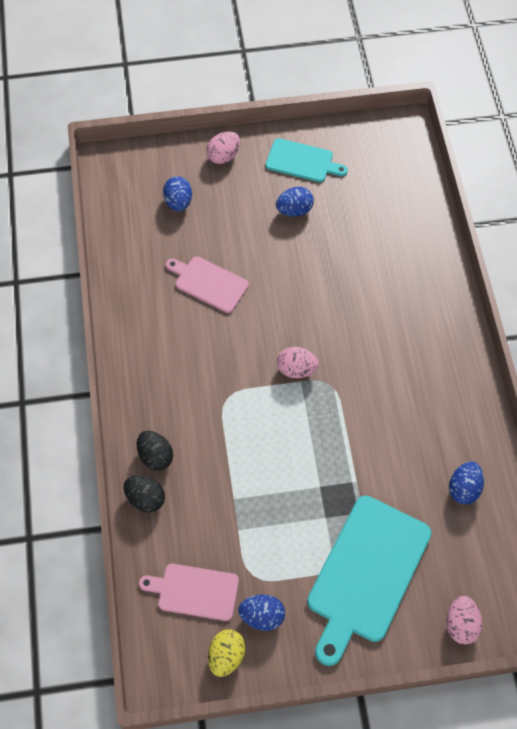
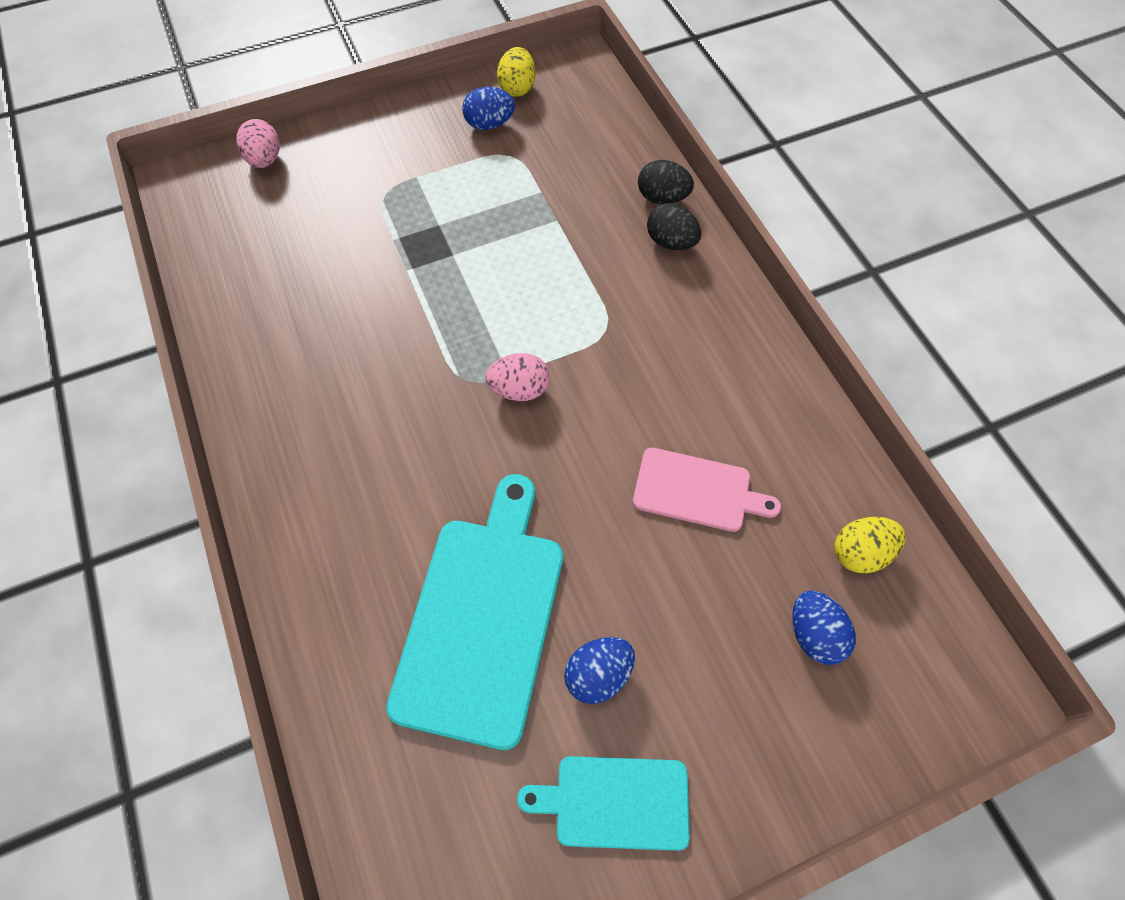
camera: 165 degrees right, 0 degrees up
(134, 232) = (860, 552): none -> yellow egg
(194, 591) = (570, 129): pink cutting board -> none
(223, 156) = (776, 770): pink egg -> none
(366, 573) = (379, 182): turquoise cutting board -> turquoise cutting board (482, 618)
(464, 488) = (263, 291): blue egg -> none

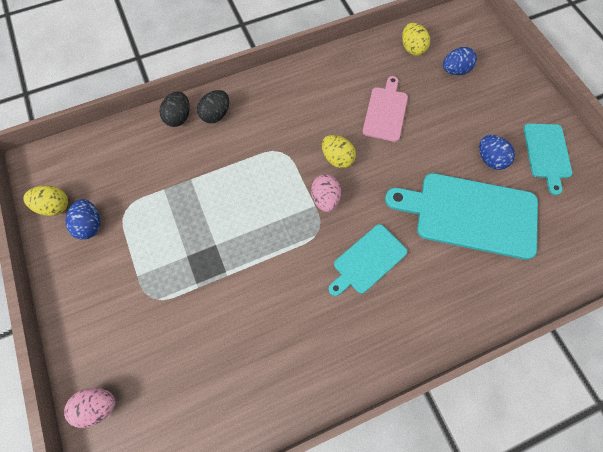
camera: 90 degrees left, 5 degrees up
(411, 445) = (367, 260): none -> turquoise cutting board
(594, 408) = (337, 158): none -> yellow egg

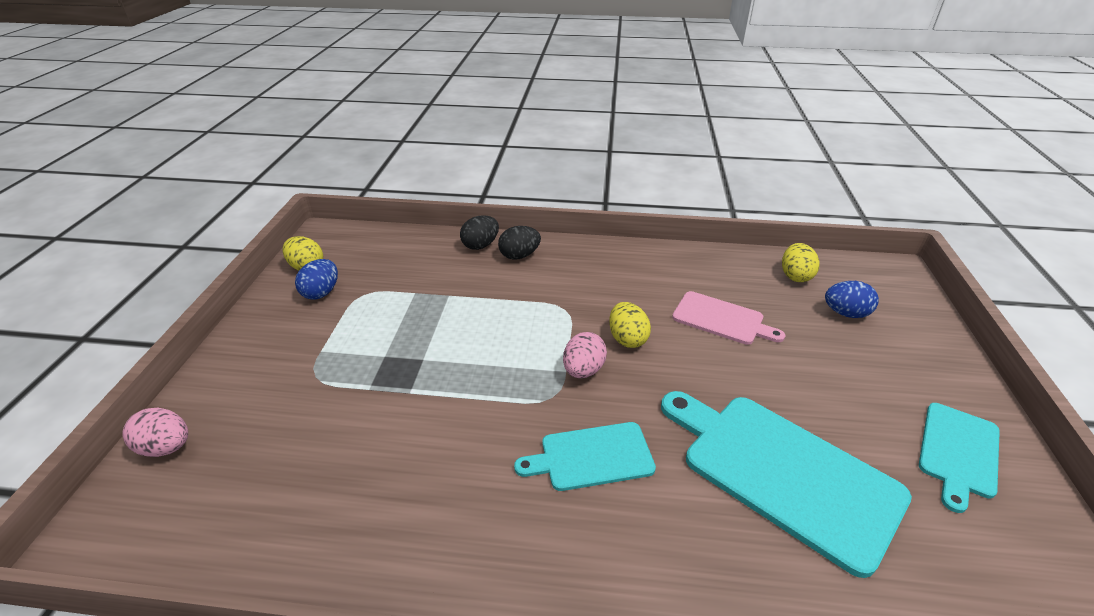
camera: 30 degrees right, 30 degrees down
(385, 112) = (721, 319): pink cutting board -> pink cutting board turned 75 degrees clockwise
(490, 159) = (851, 421): blue egg -> none

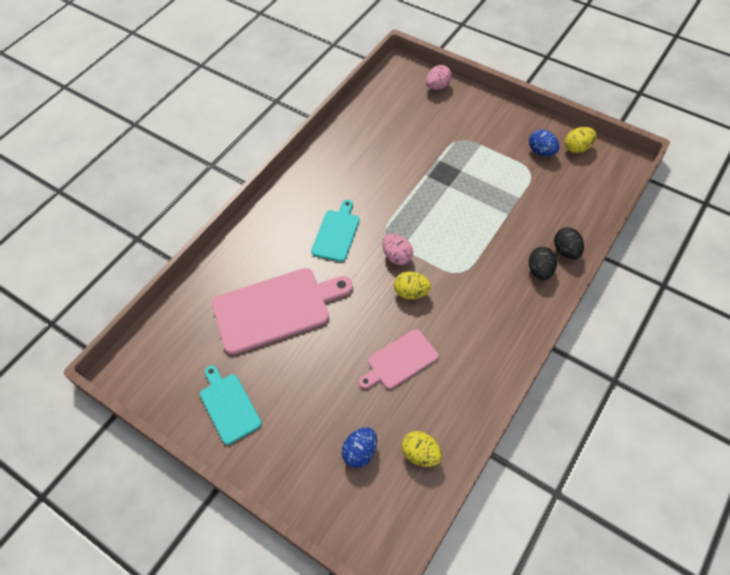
camera: 120 degrees right, 20 degrees up
(783, 472) = (276, 309): turquoise cutting board -> pink cutting board

